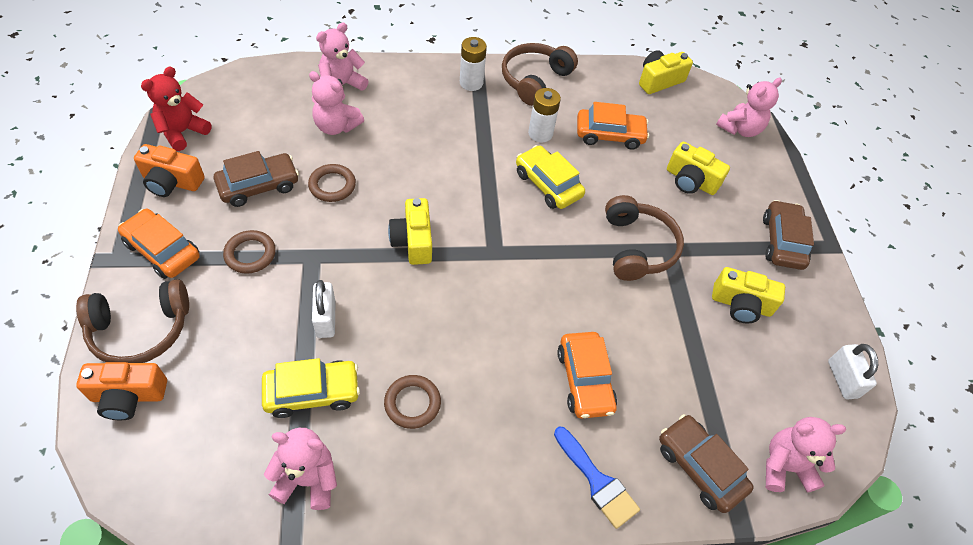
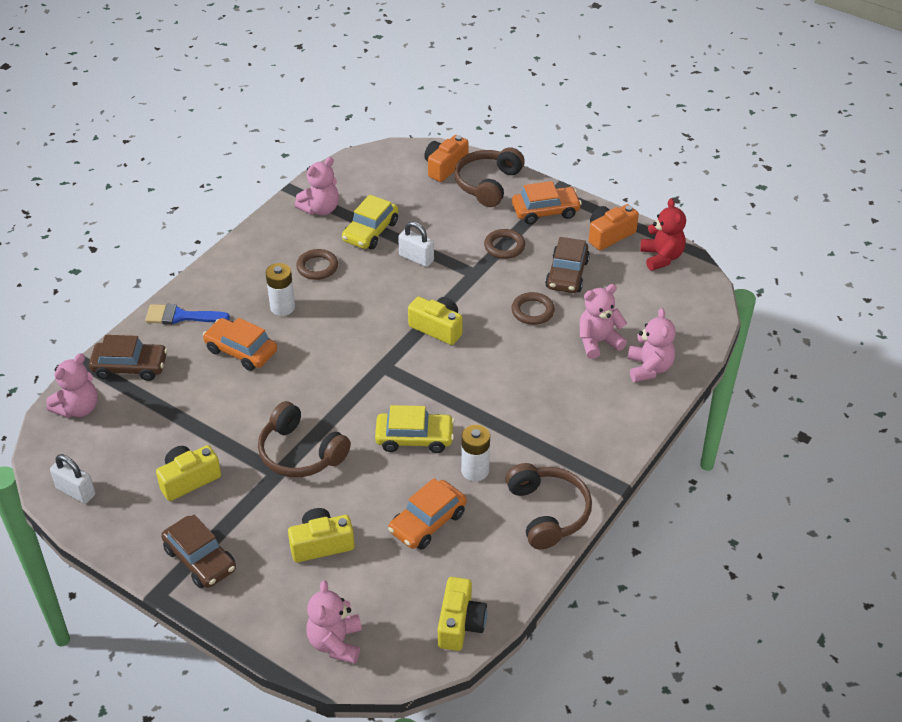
camera: 135 degrees right, 10 degrees down
(471, 83) = (583, 460): white battery -> white battery (282, 307)

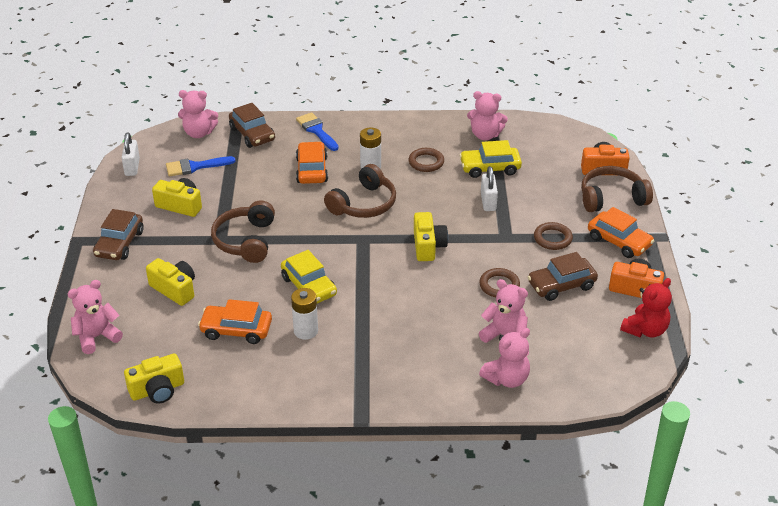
camera: 55 degrees right, 5 degrees down
(135, 438) = (195, 167): none -> blue brush
(548, 512) = (299, 388): brown headphones -> brown headphones (364, 204)

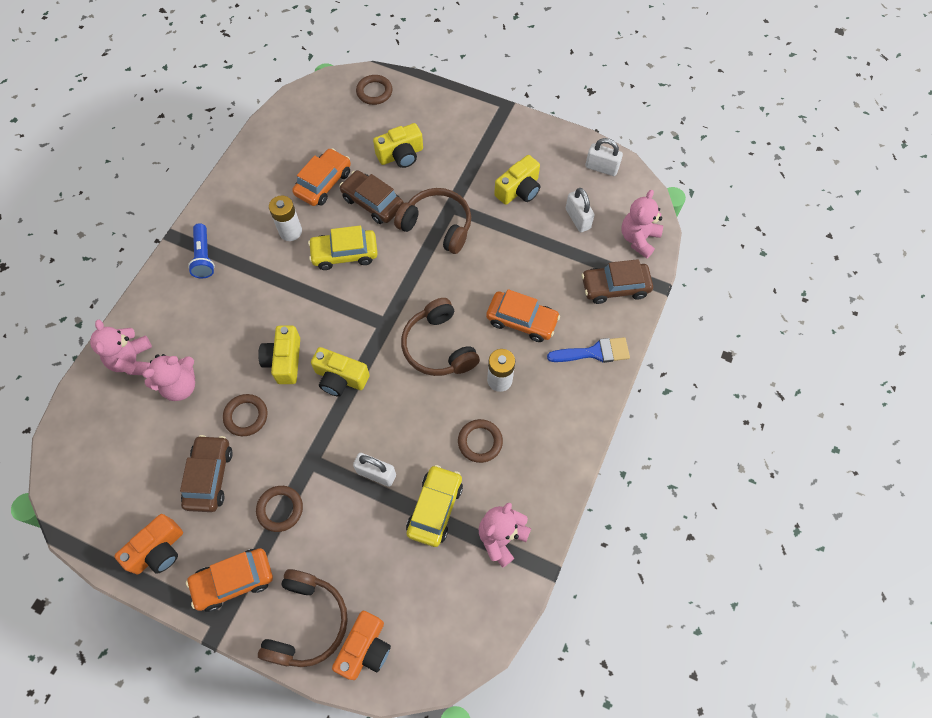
camera: 115 degrees right, 25 degrees up
(97, 337) = (374, 92): pink teddy bear -> brown ring
(119, 243) = (486, 132): brown car -> brown car (372, 202)
(157, 390) = (291, 115): yellow camera -> yellow camera (284, 360)
(195, 167) = (577, 219): blue brush -> white padlock
(370, 380) = (204, 257): none -> blue flashlight
(645, 330) = (101, 522): red teddy bear -> none

